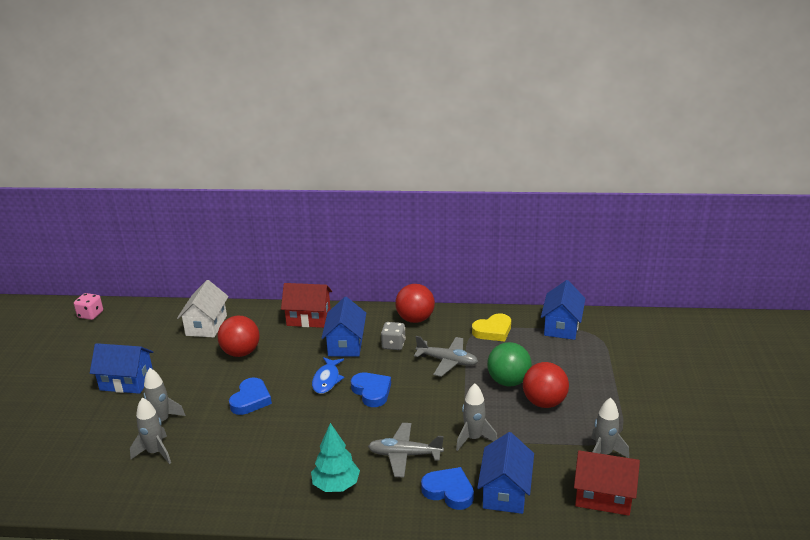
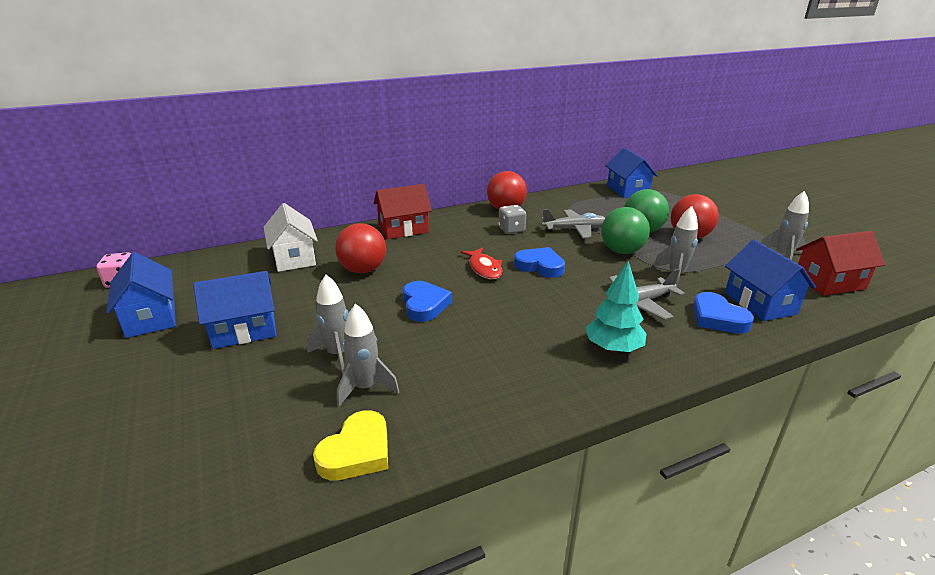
camera: 30 degrees left, 0 degrees up
(327, 380) = (484, 268): blue fish -> red fish
(345, 344) = (466, 239): blue house -> blue house (151, 318)
(449, 491) = (717, 318): blue heart -> blue heart turned 120 degrees counterclockwise
(458, 398) = (621, 251): none -> green ball
(493, 331) = (581, 203): yellow heart -> yellow heart (357, 452)

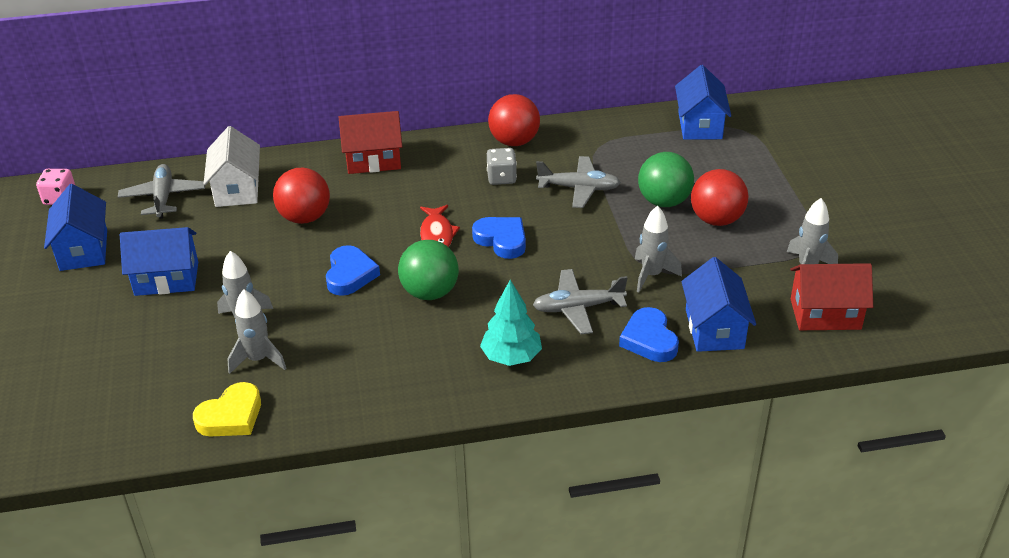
camera: 15 degrees right, 10 degrees up
(226, 270) = (163, 198): none -> grey plane
(621, 251) = (613, 231): green ball -> green ball (430, 292)

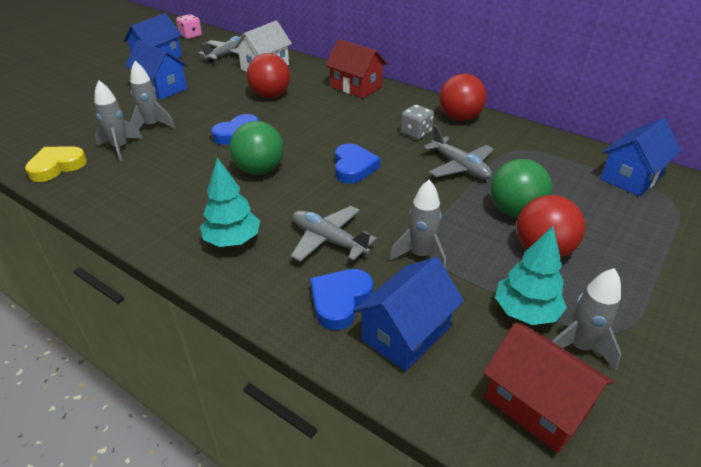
camera: 45 degrees right, 0 degrees up
(231, 416) = (57, 166): yellow heart -> yellow heart turned 135 degrees clockwise
(437, 234) = (321, 142): red fish -> none
(757, 267) = (525, 312): none -> turquoise tree

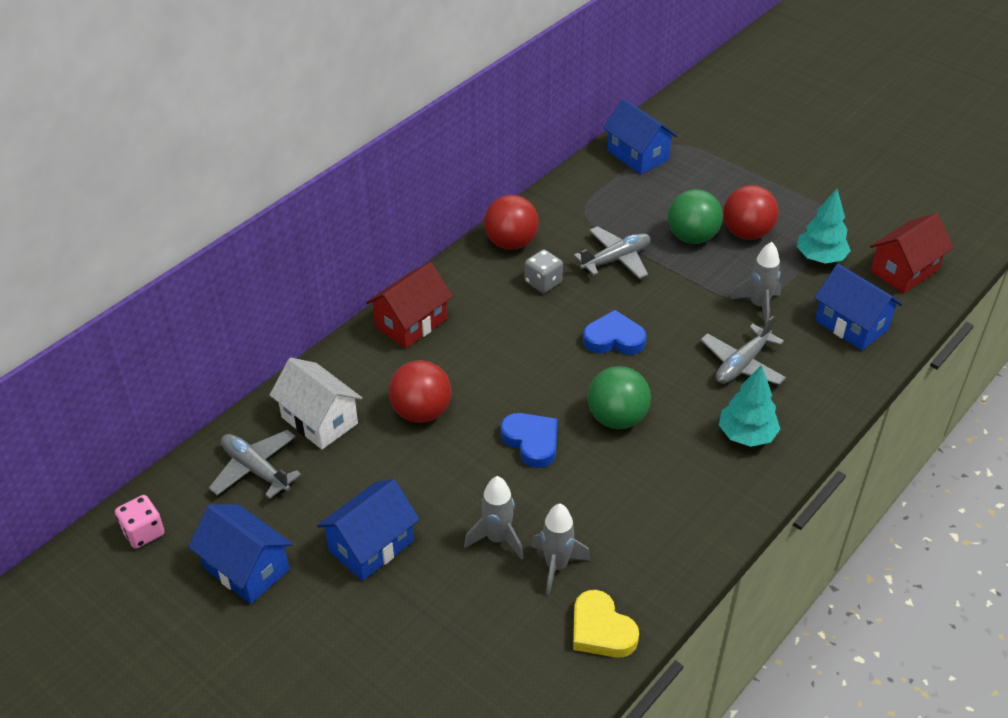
camera: 85 degrees left, 5 degrees up
(340, 301) = (821, 360): blue heart -> none
(579, 347) = (851, 239): grey rocket -> none

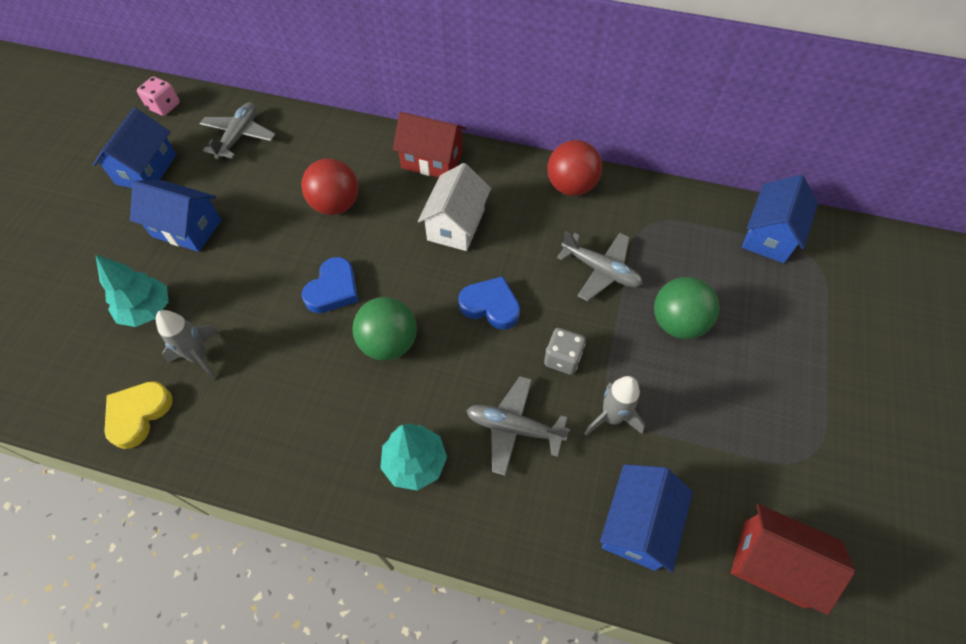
camera: 65 degrees right, 15 degrees up
(319, 420) = (301, 150): white house -> white house (456, 225)
(497, 539) = (217, 305): grey rocket -> none
(543, 282) = (534, 227): grey dice -> grey dice (562, 358)
(614, 339) = (490, 306): blue heart -> blue heart turned 45 degrees counterclockwise
(747, 233) = (720, 371): red ball -> none
(820, 258) = (730, 458): turquoise tree -> turquoise tree (147, 310)

